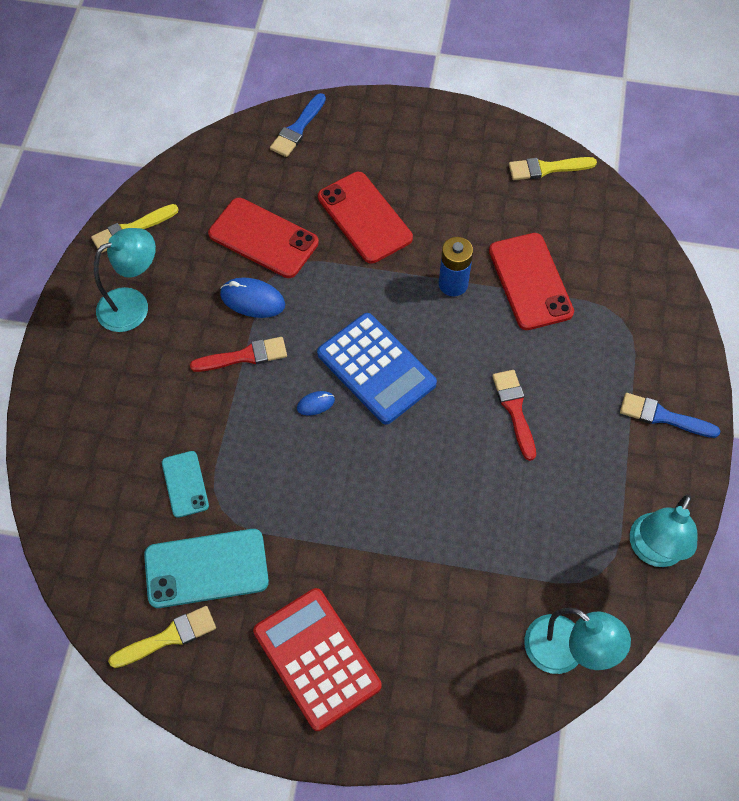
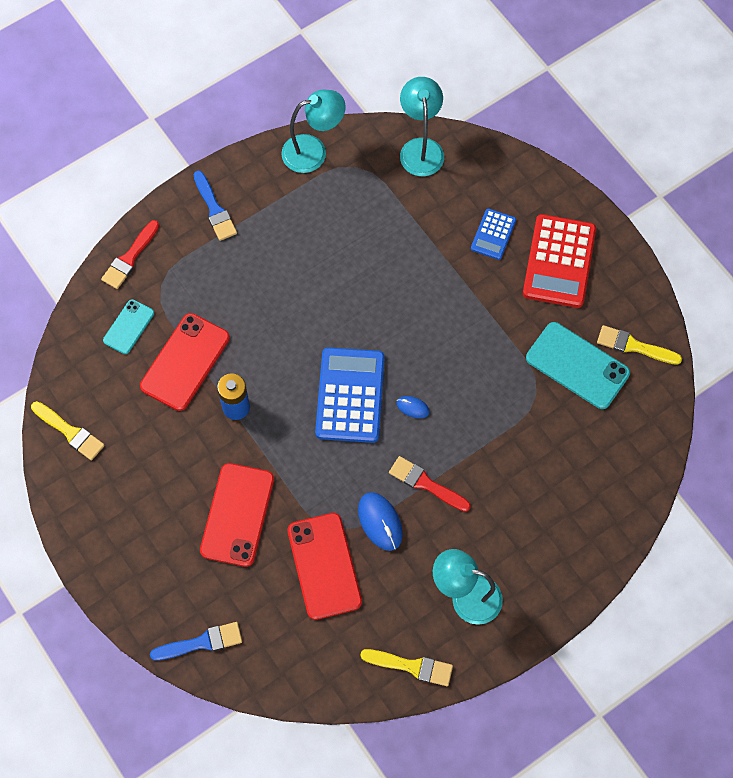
camera: 135 degrees left, 5 degrees up
(185, 484) = (544, 430): turquoise phone -> turquoise phone (128, 327)
(405, 627) = (493, 234): none -> blue calculator
(514, 410) = (295, 292): red brush -> red brush (130, 258)

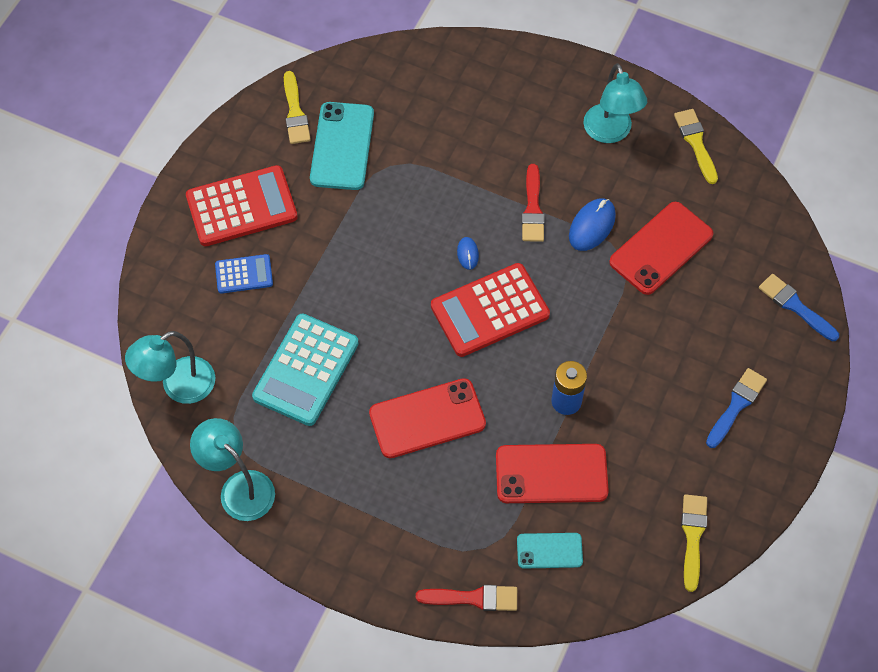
camera: 120 degrees left, 5 degrees down
(214, 209) = (366, 546): blue brush -> blue brush (736, 405)
(237, 514) = (666, 341): red phone -> red phone (427, 418)
(350, 395) = (490, 311): blue calculator -> red calculator
(381, 238) = (306, 370): none -> turquoise calculator

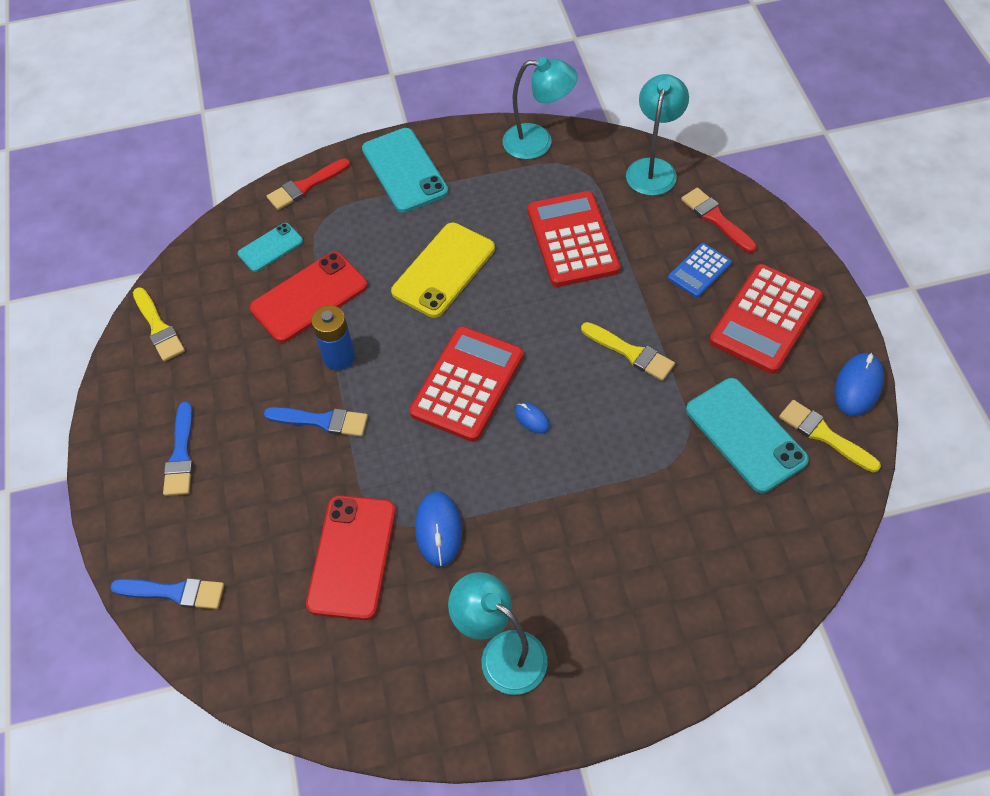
camera: 145 degrees right, 5 degrees down
(238, 124) = (858, 386): none -> blue mouse
(306, 370) = (572, 240): turquoise calculator -> red calculator
(375, 547) = (404, 170): none -> turquoise phone
(427, 418) = (443, 270): red phone -> yellow phone
(532, 208) = (511, 506): red brush -> red brush (716, 219)
(615, 358) = (322, 421): none -> blue brush
(696, 143) = (399, 713): yellow brush -> yellow brush (630, 353)

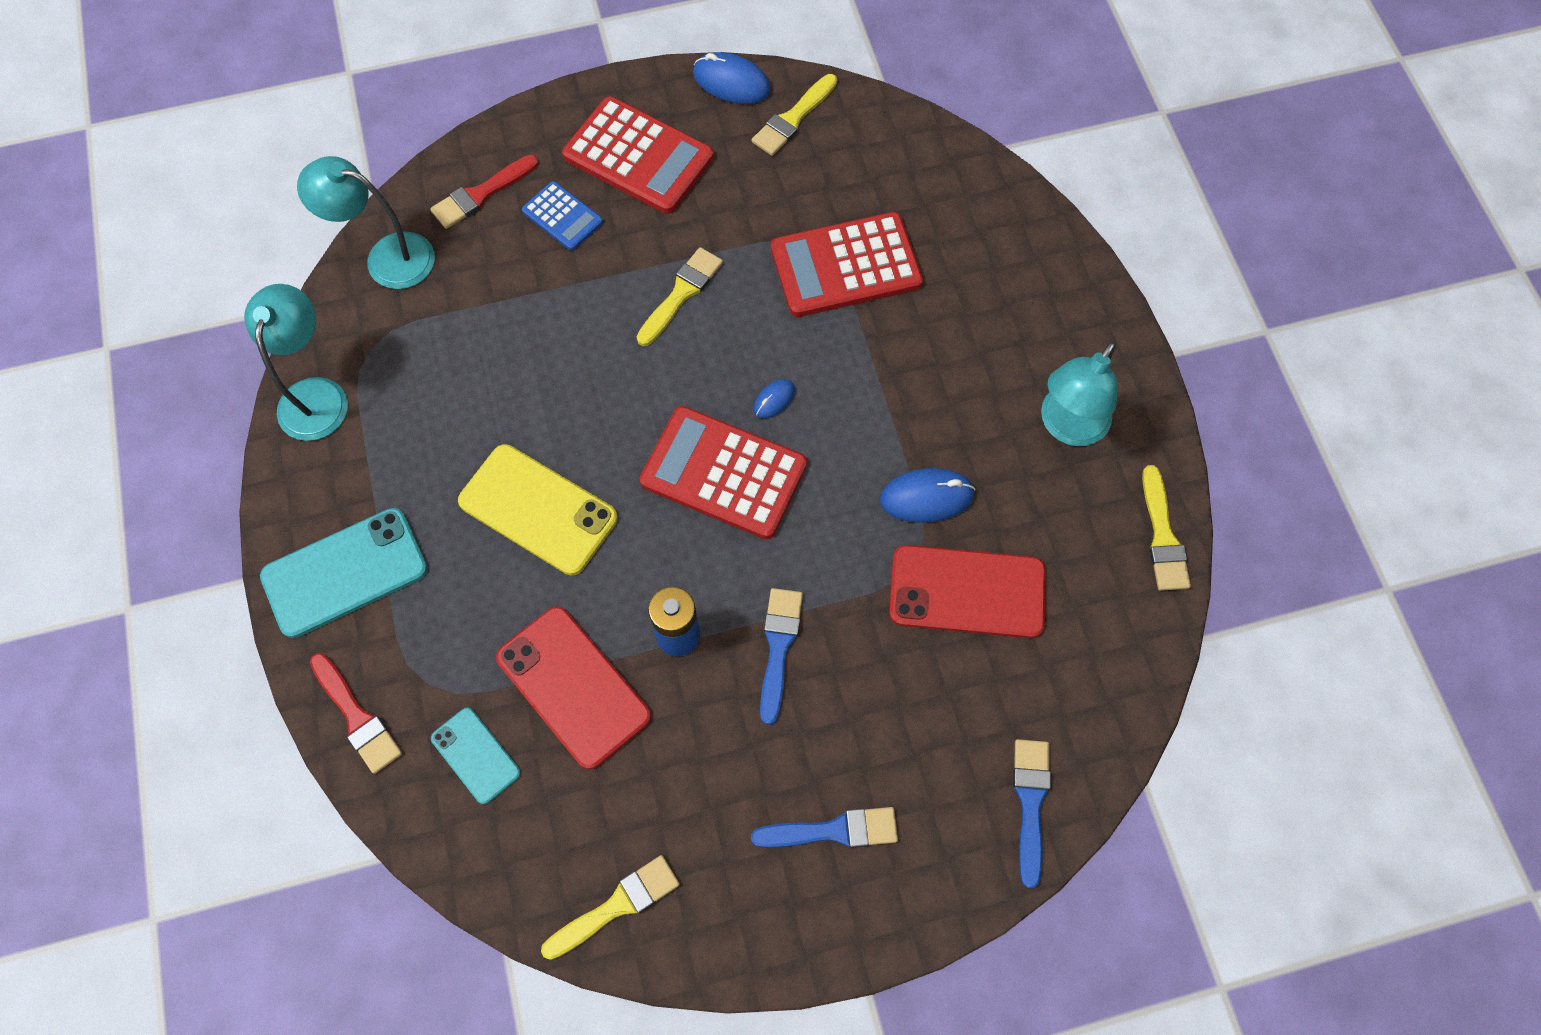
camera: 95 degrees left, 10 degrees up
(389, 728) = (1162, 536): none -> yellow brush
(572, 240) = (500, 353): red calculator -> red calculator (845, 266)
(745, 435) = (794, 188): turquoise phone -> none

